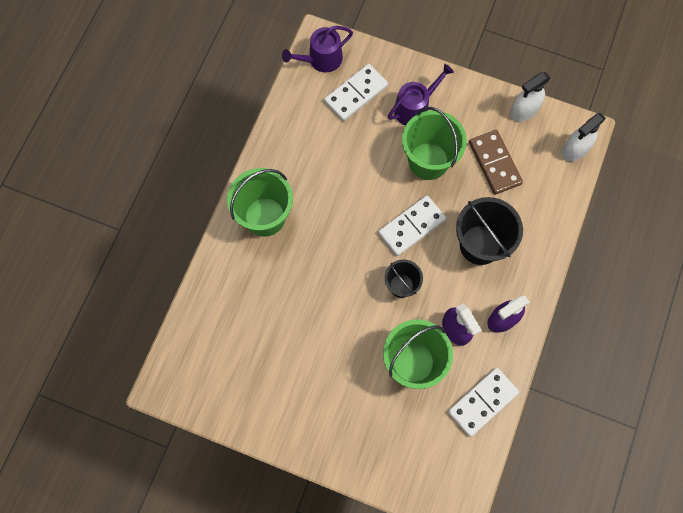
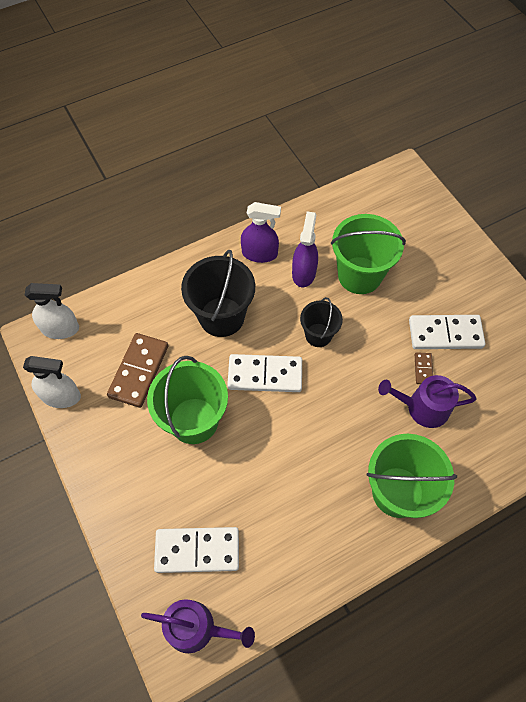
camera: 140 degrees left, 10 degrees down
(308, 318) = (423, 369): none -> brown domino
(415, 108) = (154, 484): purple watering can -> purple watering can (422, 407)
(482, 402) = (329, 216): white domino -> white domino (445, 334)

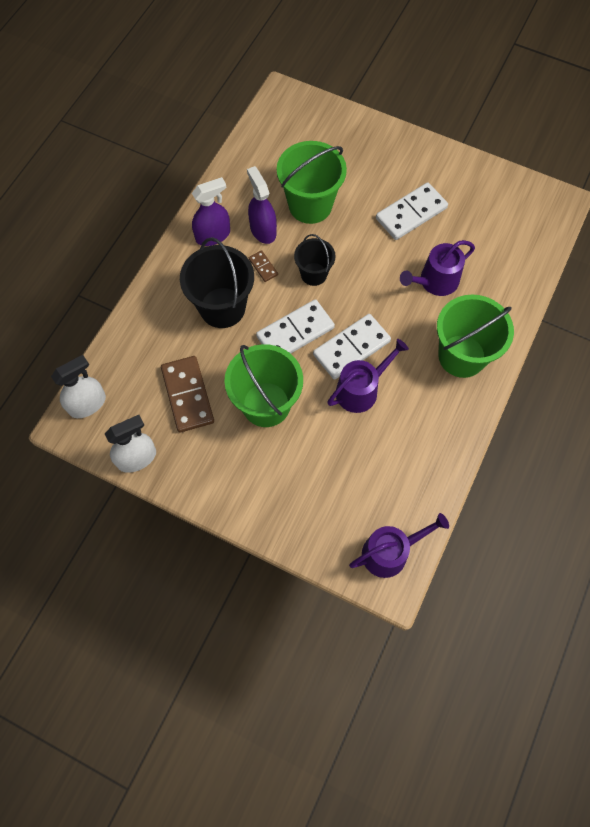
camera: 35 degrees left, 5 degrees up
(197, 550) = (347, 498): white domino -> white domino (351, 348)
(283, 461) = (361, 390): none -> purple watering can
(423, 369) = (414, 251): brown domino -> brown domino (263, 267)

